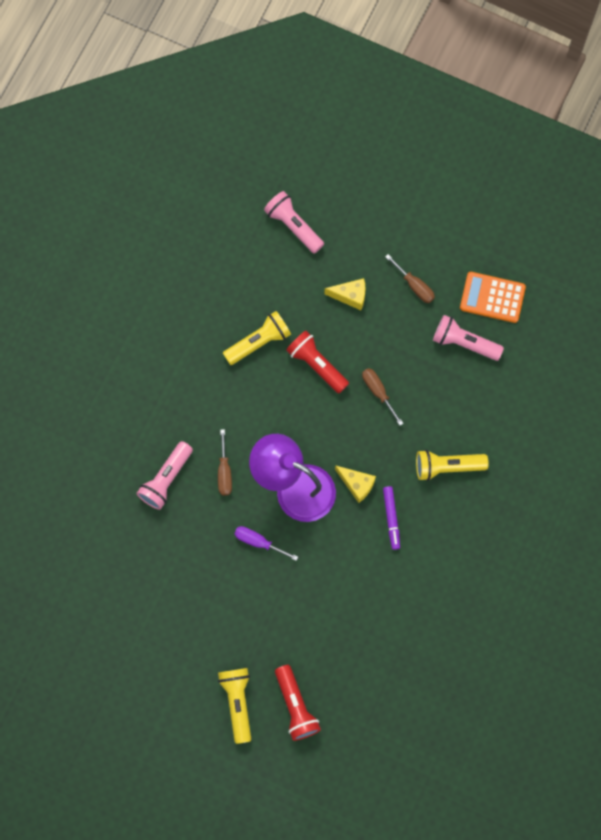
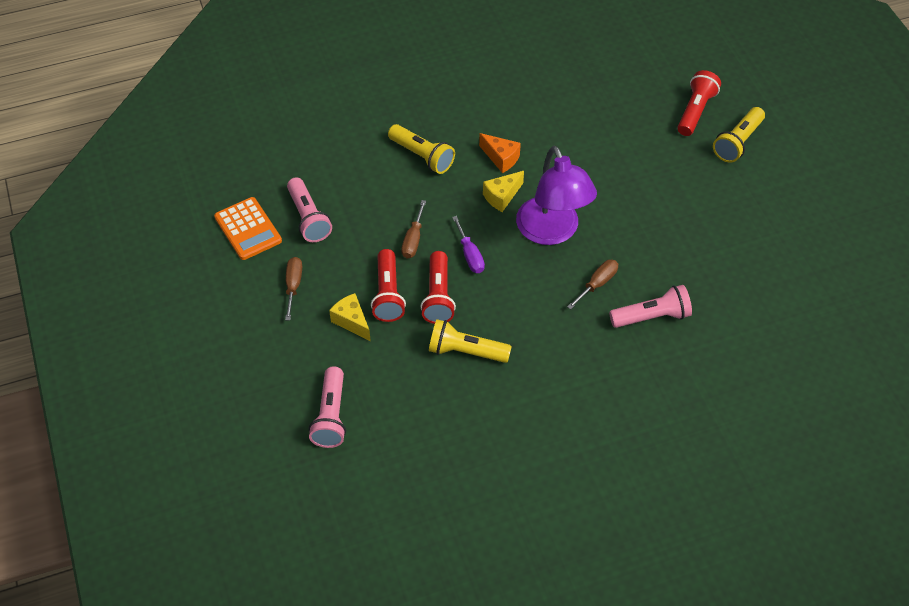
camera: 135 degrees left, 20 degrees down
(258, 542) = (619, 220): purple screwdriver -> purple screwdriver (470, 255)
(349, 336) = (388, 294): none -> red flashlight
(357, 484) = (502, 197): yellow cheese -> yellow cheese turned 120 degrees counterclockwise
(391, 518) = (501, 158): purple marker -> orange cheese

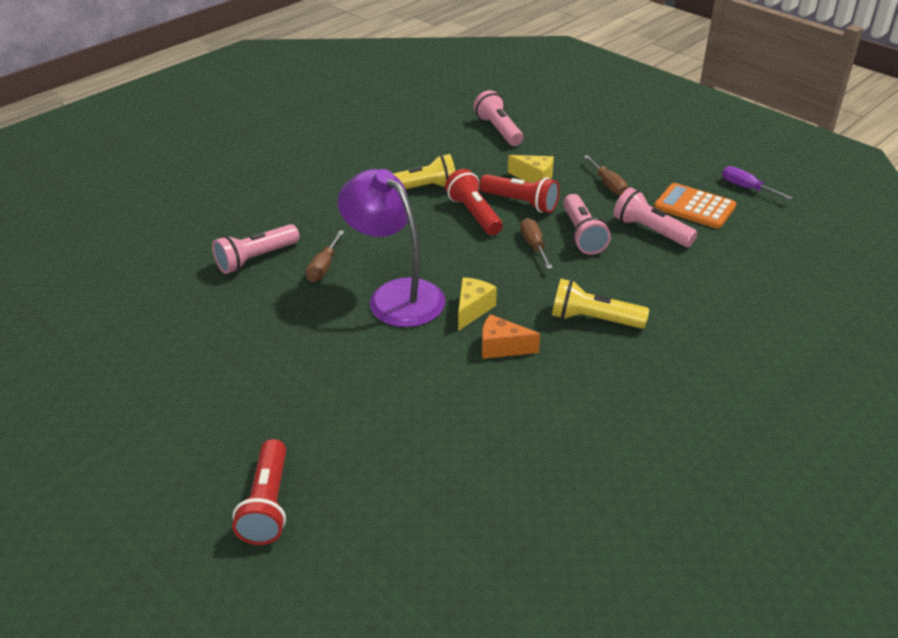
camera: 155 degrees right, 15 degrees down
(366, 236) = (582, 234): none -> pink flashlight
(388, 294) = (521, 203): red flashlight -> red flashlight turned 150 degrees clockwise
(470, 255) = (468, 251): purple screwdriver -> purple screwdriver (746, 188)
(737, 142) = (191, 477): yellow flashlight -> none

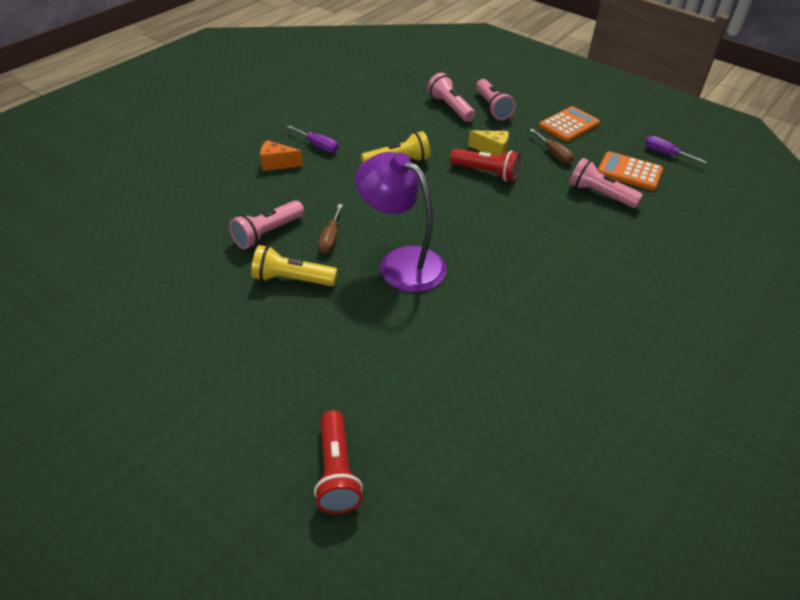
camera: 10 degrees left, 5 degrees up
(336, 168) = (318, 146): none -> purple screwdriver
(472, 309) = (471, 272): yellow cheese -> none
(474, 214) = (449, 184): red flashlight -> none
(502, 347) = (505, 307): orange cheese -> orange cheese (276, 164)
(534, 245) = (507, 211): brown screwdriver -> none
(582, 234) = (545, 200): pink flashlight -> pink flashlight (492, 107)
(593, 319) = (575, 276): yellow flashlight -> yellow flashlight (292, 279)
(635, 152) = (569, 125): none -> orange calculator

